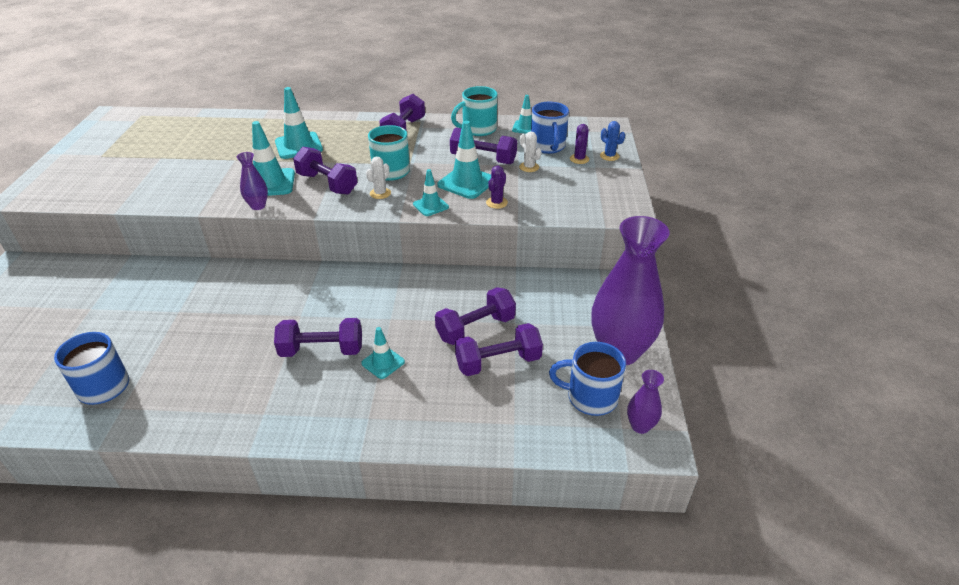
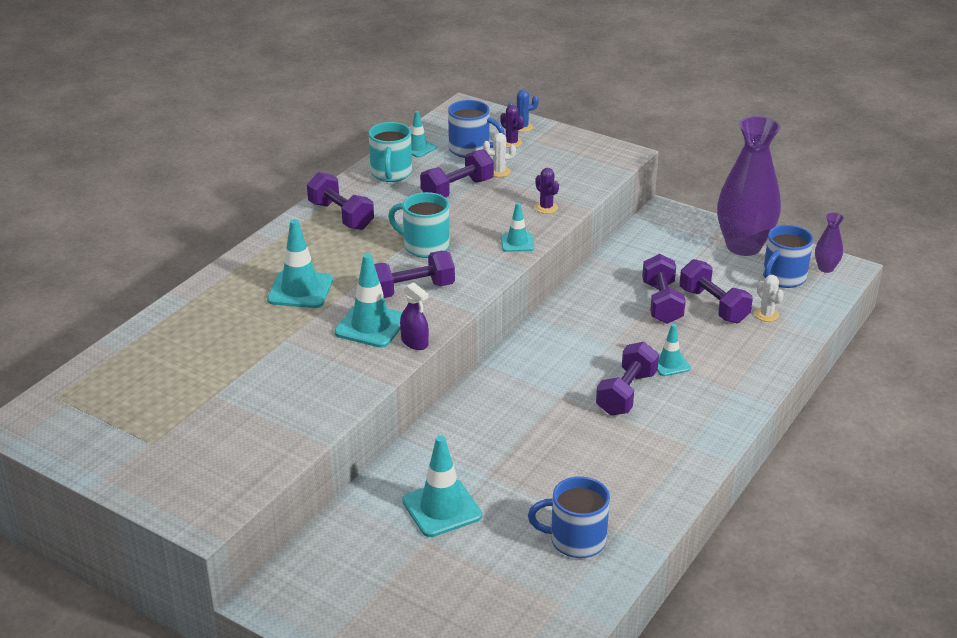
camera: 60 degrees left, 5 degrees down
(258, 206) = (415, 342): purple vase -> purple spray bottle
(380, 193) = (465, 264): white cactus -> white cactus (766, 314)
(467, 183) = (494, 212): turquoise traffic cone -> turquoise traffic cone (442, 508)
(498, 362) = (713, 305): purple dumbbell -> purple dumbbell turned 45 degrees counterclockwise

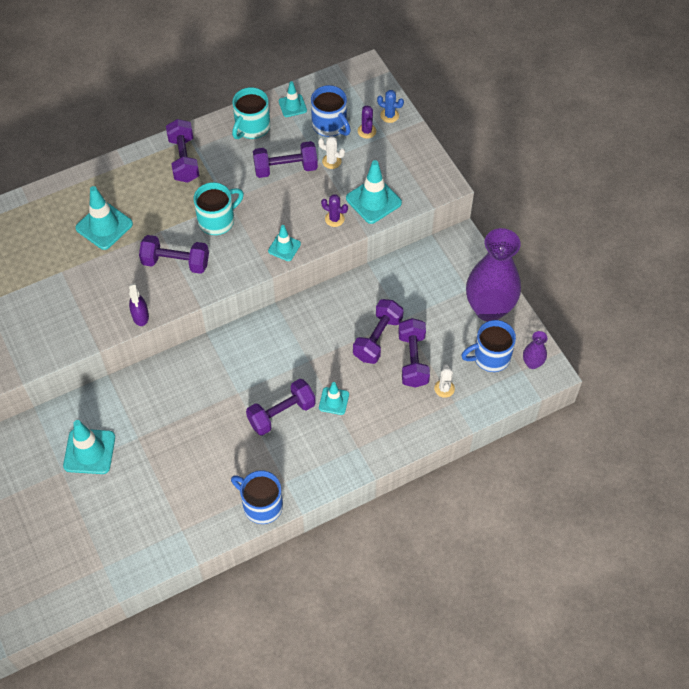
camera: 30 degrees right, 25 degrees up
(371, 326) = (124, 285): turquoise traffic cone -> turquoise traffic cone (373, 200)
(425, 246) = (217, 220): turquoise mug -> turquoise mug turned 90 degrees clockwise
(546, 207) = (334, 219): purple cactus -> purple cactus turned 60 degrees counterclockwise
(575, 540) = (149, 522): blue mug -> blue mug (261, 505)

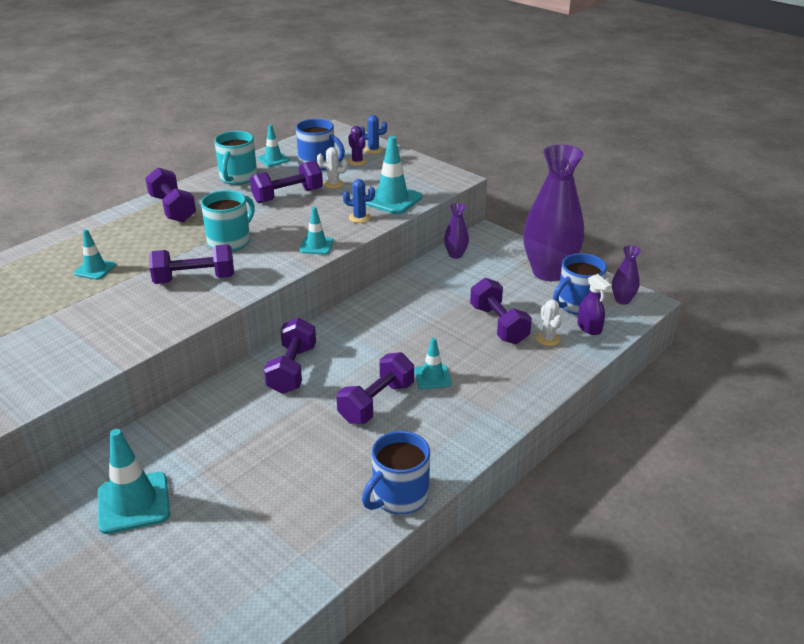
camera: 20 degrees left, 25 degrees down
(104, 226) = (95, 269): turquoise traffic cone -> turquoise traffic cone, size x0.59
(140, 316) = (167, 329): purple spray bottle -> purple spray bottle (589, 328)
(261, 505) = (399, 496): blue mug -> blue mug turned 60 degrees counterclockwise
(334, 219) = (359, 218): purple cactus -> blue cactus
(377, 338) = (449, 317): purple dumbbell -> purple dumbbell (292, 369)
(419, 261) = (455, 255): none -> purple vase

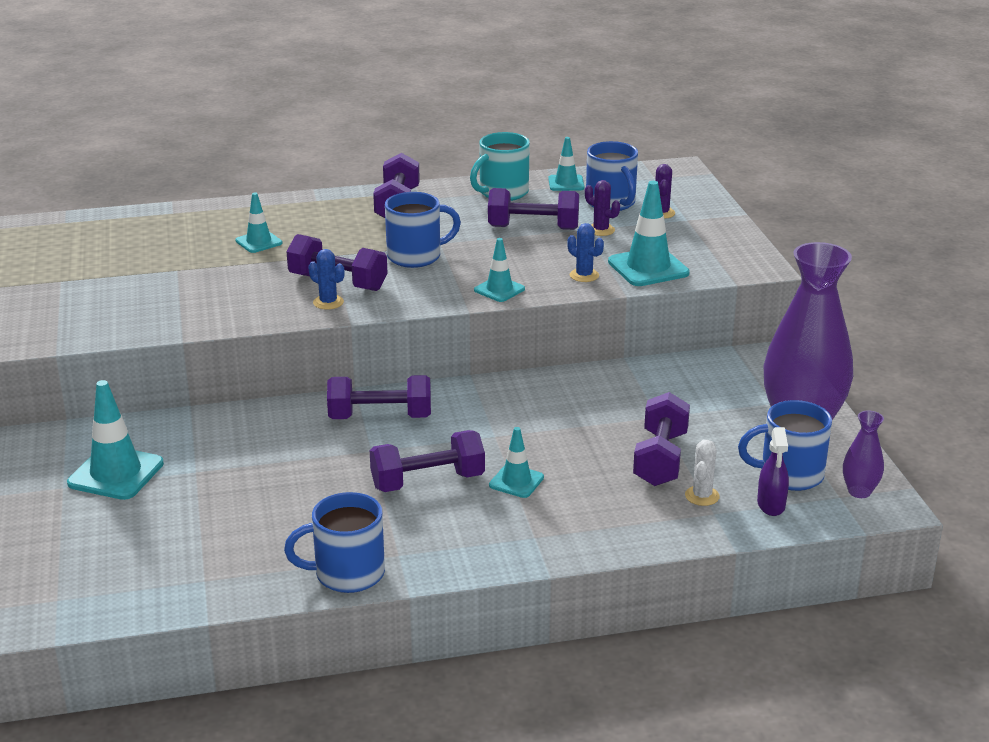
camera: 35 degrees right, 5 degrees down
(230, 241) = (416, 256): turquoise mug -> blue mug
(292, 369) = (380, 417): purple dumbbell -> purple dumbbell turned 45 degrees clockwise
(333, 184) = (601, 230): white cactus -> purple cactus
(373, 150) = (698, 205): blue cactus -> blue cactus (328, 302)
(455, 255) = (704, 366): purple vase -> none

